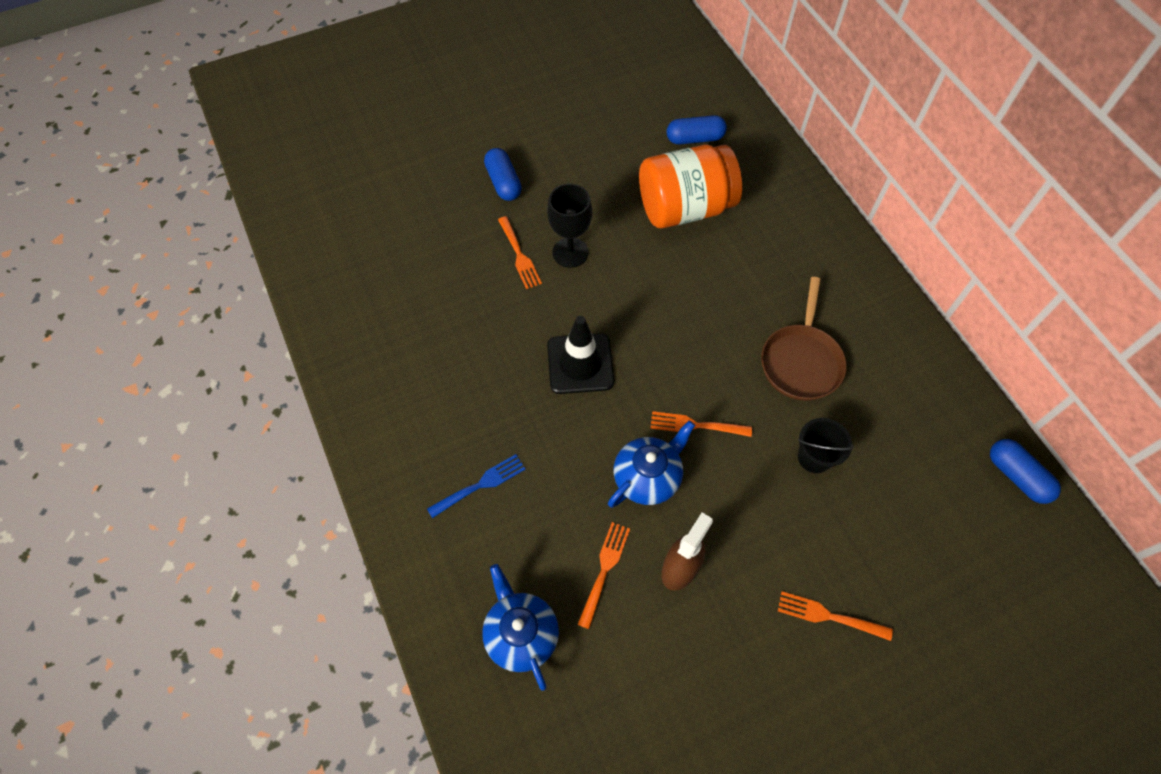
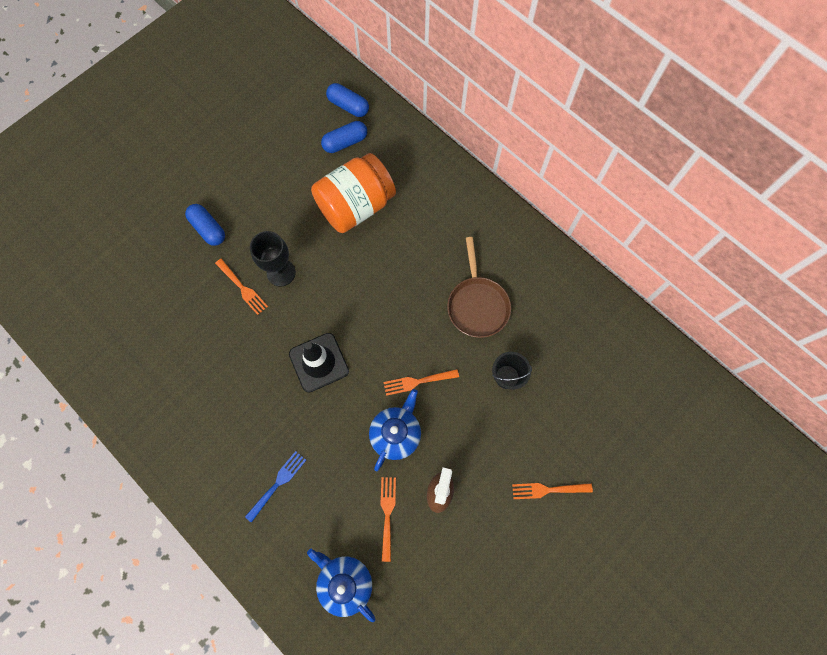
camera: 20 degrees left, 10 degrees up
(1017, 476) = (644, 342): blue capsule -> blue capsule (348, 106)

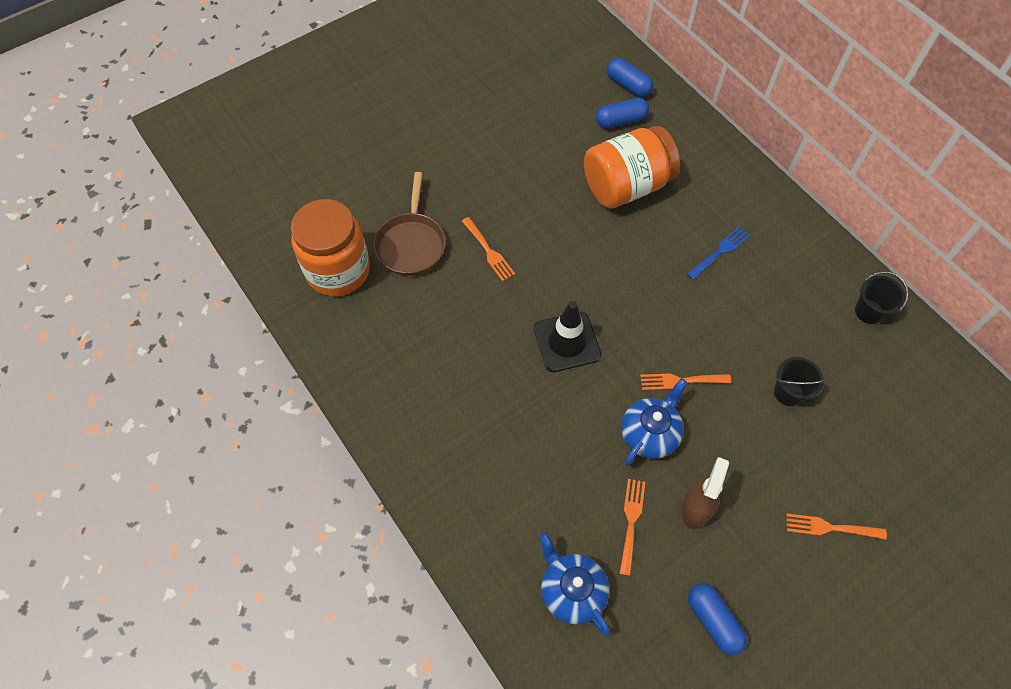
camera: 10 degrees right, 10 degrees down
(112, 328) = (338, 270): none -> orange jar
(208, 229) = (458, 185): blue capsule -> blue capsule (713, 620)
(278, 483) = (504, 465): blue fork -> blue fork (720, 251)
(281, 273) = (534, 242): black goblet -> none
(477, 305) = (758, 309): brown pan -> brown pan (411, 243)
(568, 292) = (869, 311): none -> black bucket

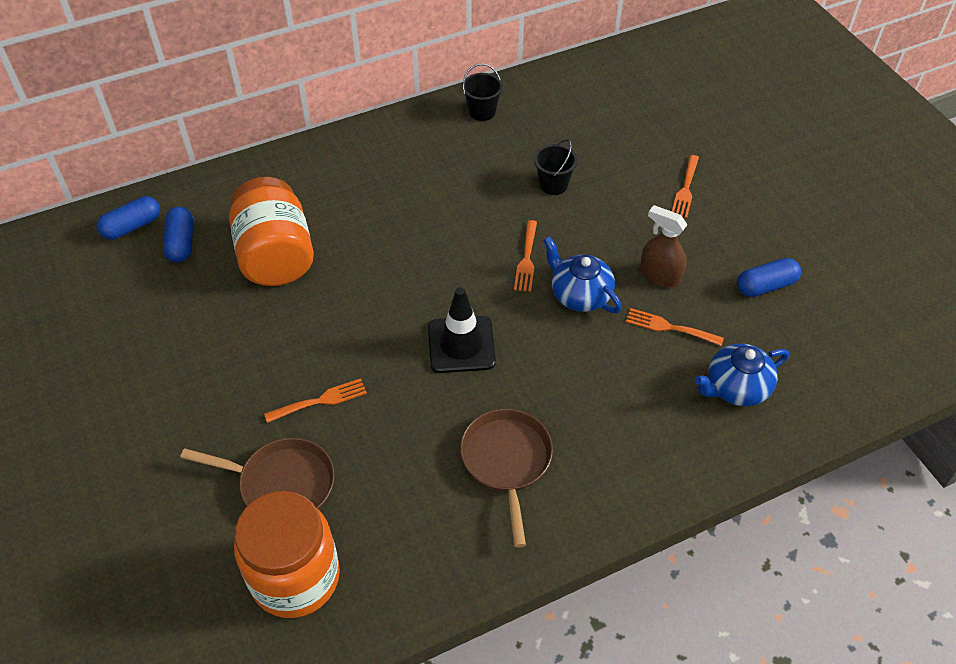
camera: 80 degrees left, 10 degrees down
(455, 396) = (507, 462): none -> brown pan
(720, 251) = (386, 197): blue fork -> none

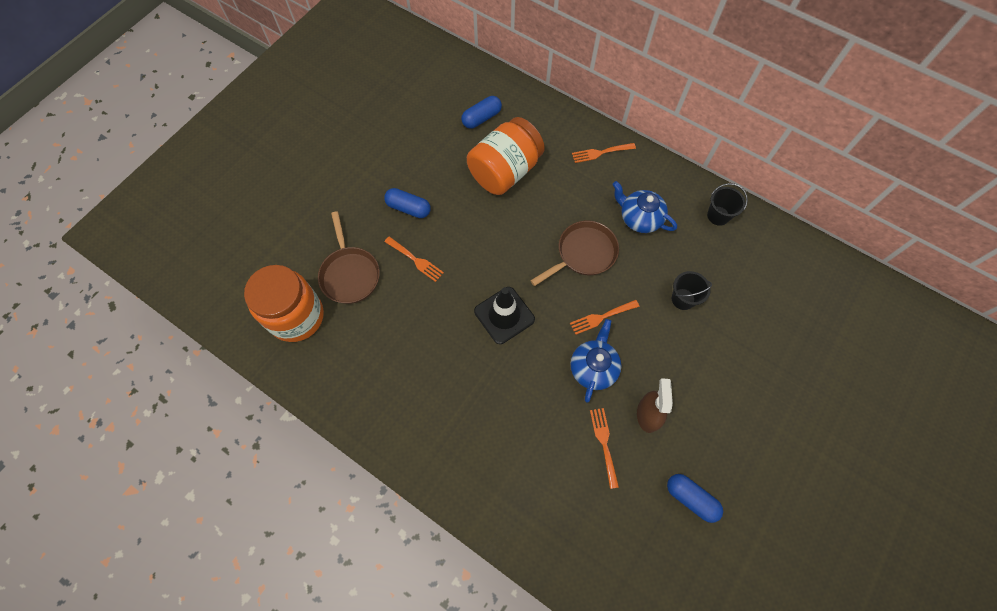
camera: 60 degrees right, 15 degrees up
(132, 226) = (477, 87): blue capsule -> blue capsule (408, 208)
(507, 462) = (432, 390): brown pan -> brown pan (583, 254)
(685, 189) = (748, 394): orange fork -> orange fork (600, 153)
(736, 388) = (579, 516): blue teapot -> blue teapot (639, 218)

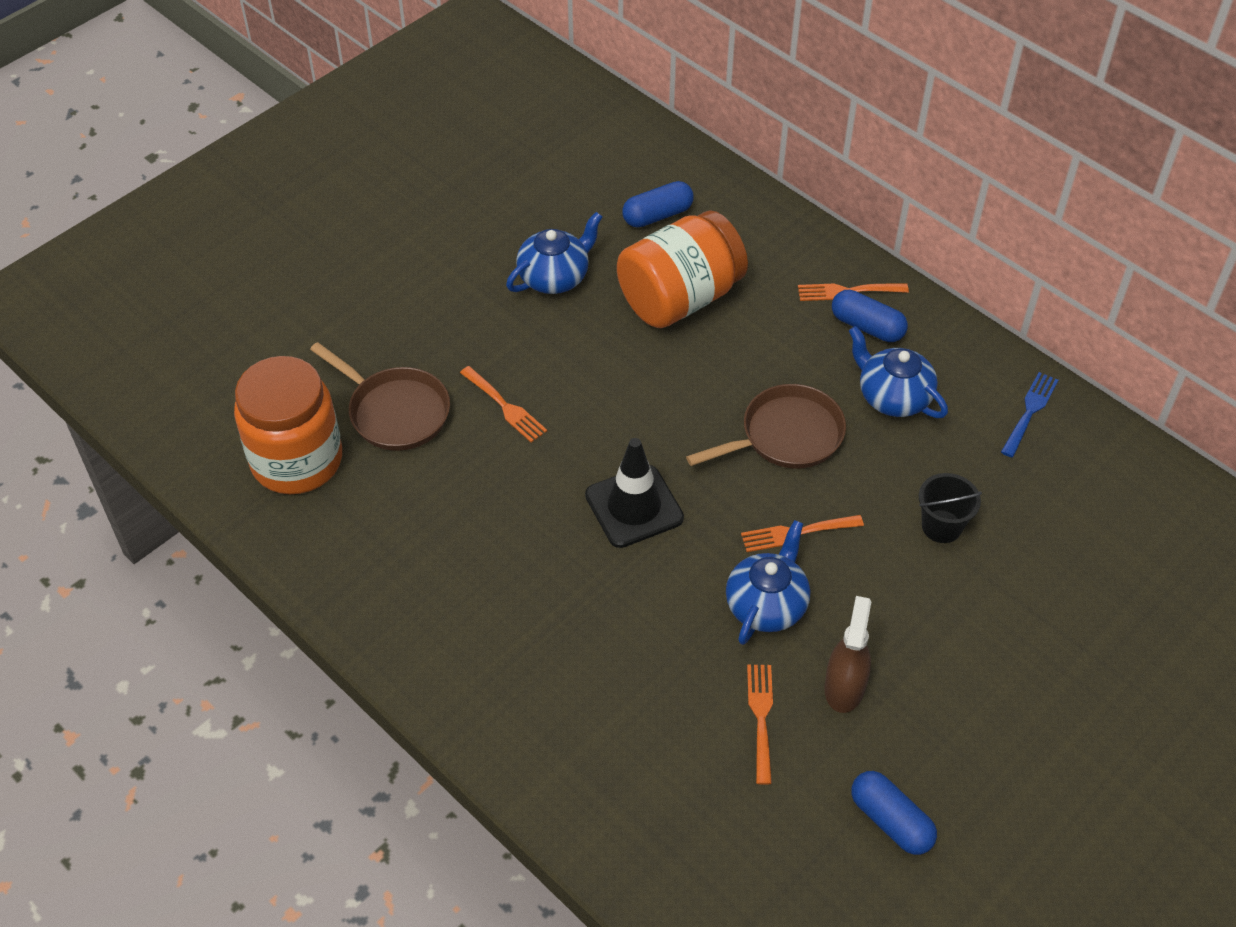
camera: 10 degrees right, 15 degrees down
(350, 274) = (394, 411): brown pan -> brown pan turned 45 degrees counterclockwise
(408, 208) = (509, 330): blue capsule -> blue capsule (867, 326)
(429, 168) = (555, 277): none -> blue teapot
(718, 215) = (1029, 411): black bucket -> blue fork

